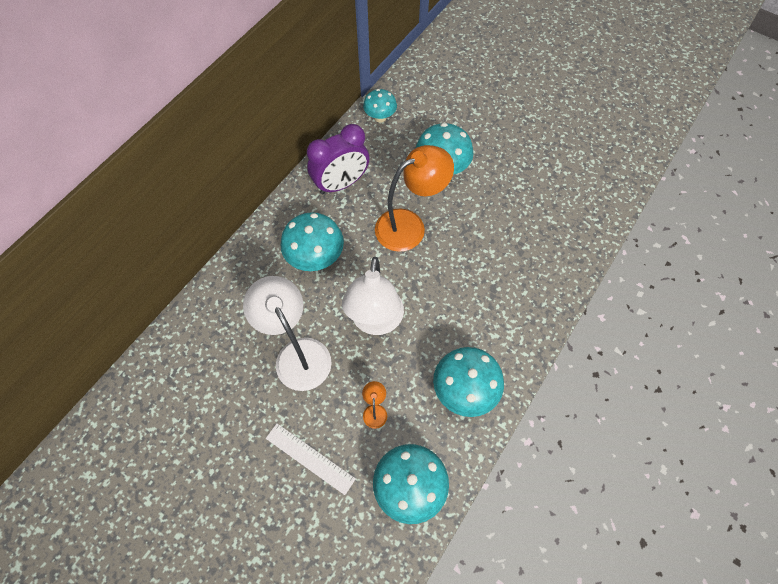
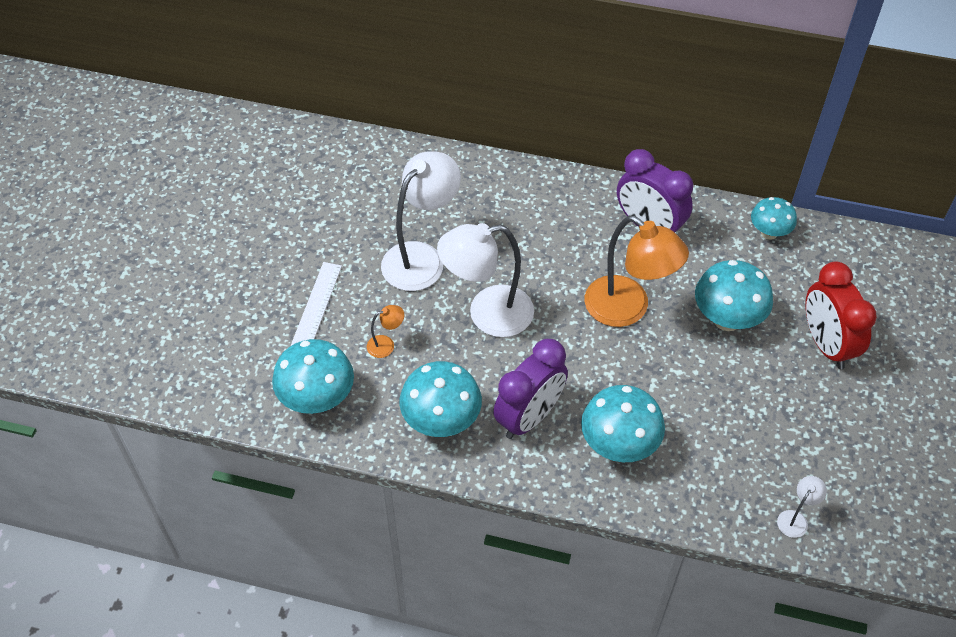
camera: 70 degrees right, 10 degrees down
(316, 258) = (539, 235): turquoise mushroom -> turquoise mushroom (618, 445)
(480, 325) = (529, 417): none -> purple clock
(482, 125) = (826, 344): none -> red clock
(605, 194) = (795, 519): none -> white lamp

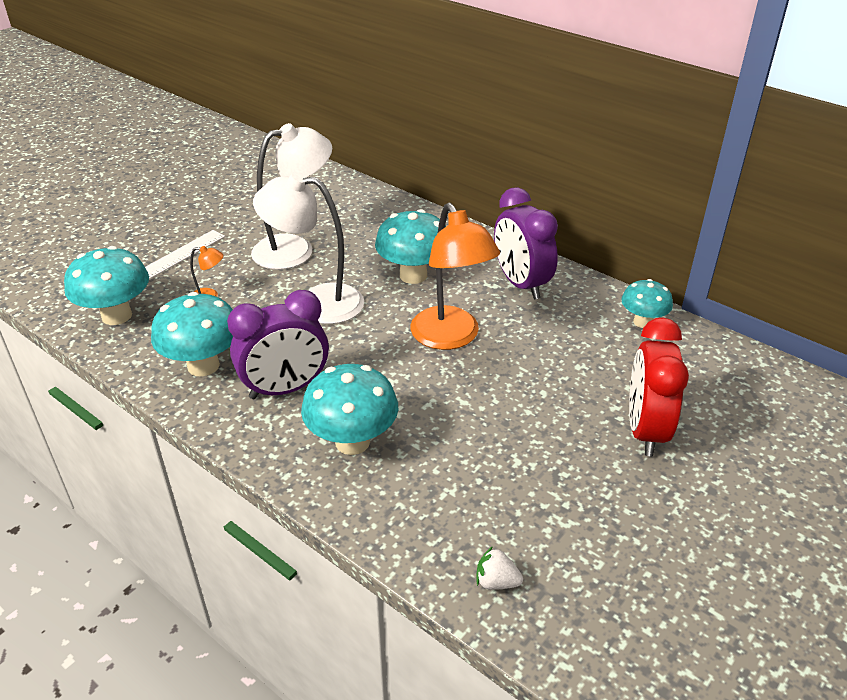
camera: 25 degrees right, 15 degrees down
(727, 319) = (548, 375): turquoise mushroom -> turquoise mushroom (413, 275)
(795, 519) = (496, 582): white lamp -> white strawberry

